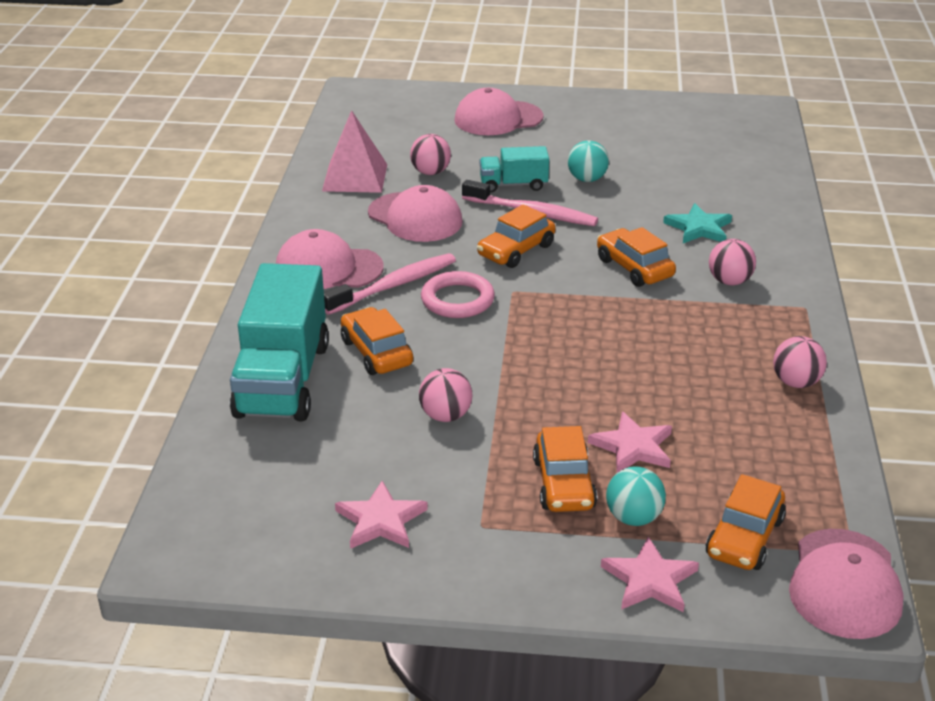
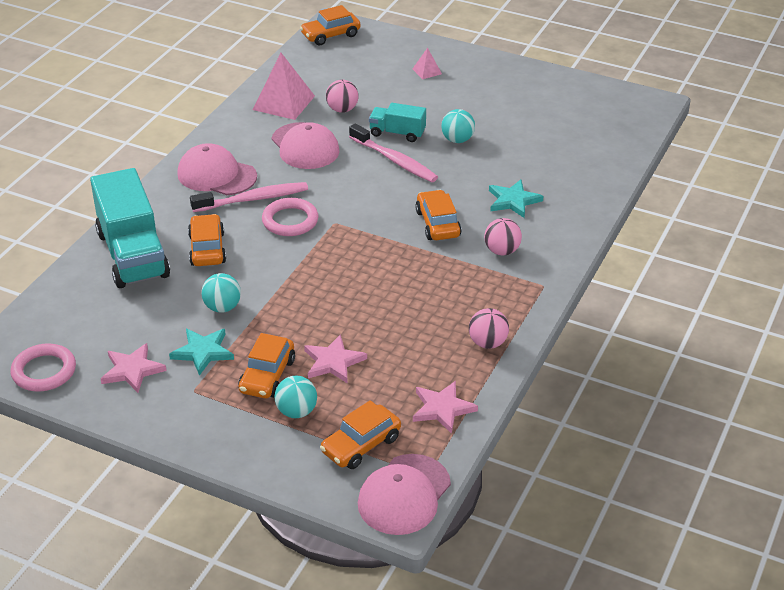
camera: 20 degrees right, 5 degrees up
(257, 552) = (44, 371): none -> pink ring
(283, 380) = (132, 254): turquoise truck -> turquoise truck turned 45 degrees counterclockwise
(445, 416) = (222, 307): pink ball -> turquoise ball
(459, 475) = (203, 352): none -> turquoise star
(498, 118) = (427, 71): pink cap -> pink pyramid
(516, 250) = (360, 190): orange car -> orange car (330, 35)
(650, 580) = (276, 456): pink star -> pink star (442, 408)

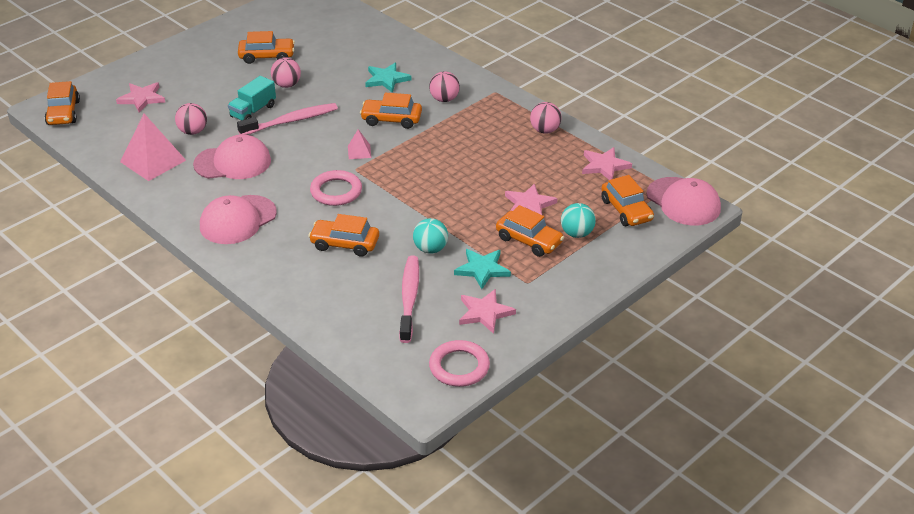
camera: 70 degrees left, 0 degrees up
(132, 254) = (324, 289): turquoise truck -> none
(253, 199) = (290, 205): pink toothbrush -> pink toothbrush (409, 298)
(378, 66) = (142, 98): none -> pink star
(427, 71) = (173, 76): pink pyramid -> pink pyramid (359, 152)
(457, 140) = (287, 85): turquoise ball -> pink ball
(501, 113) = (267, 56): none -> orange car

